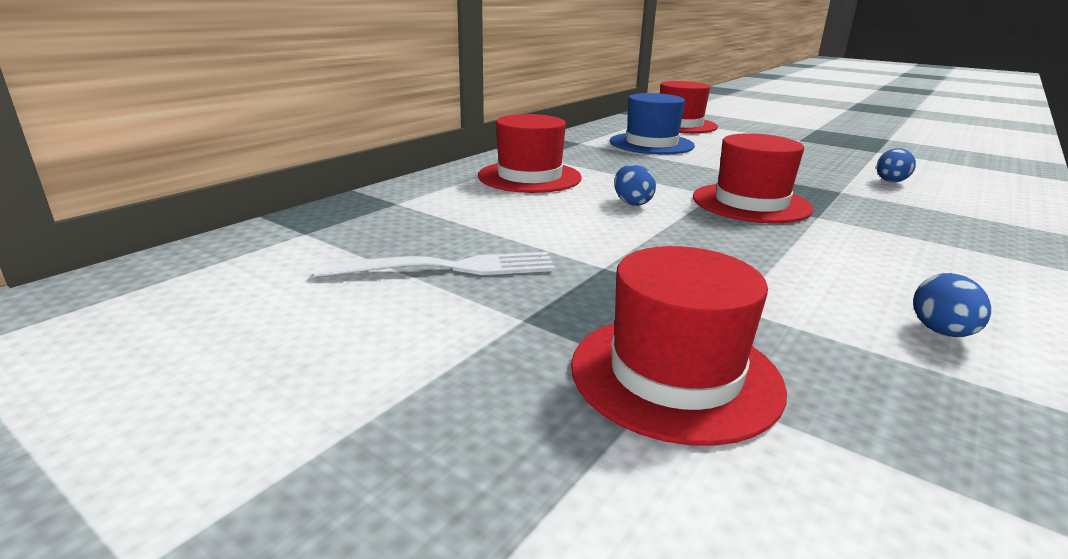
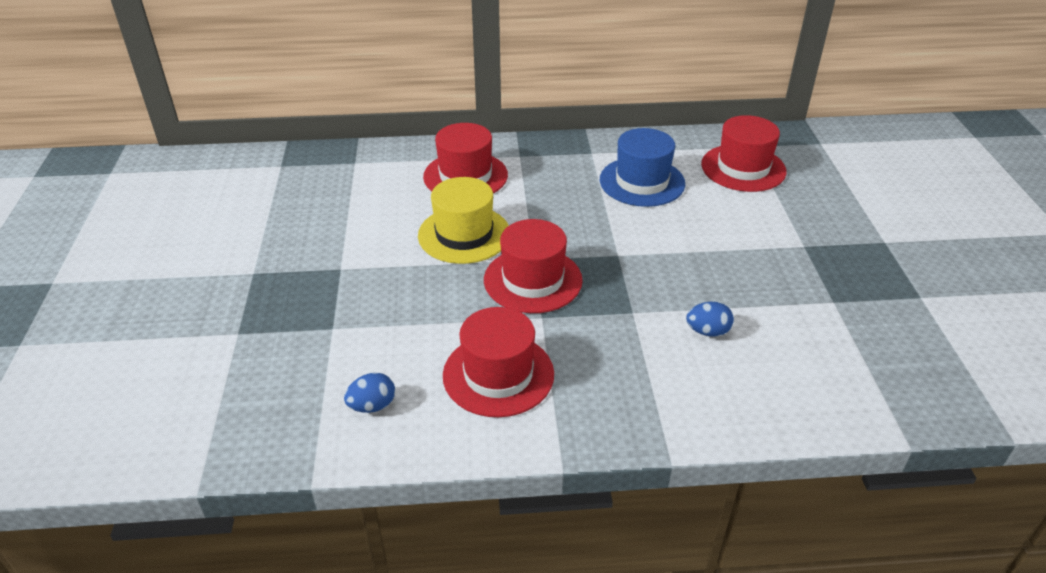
camera: 50 degrees right, 15 degrees up
(448, 268) = (284, 226): white fork -> none
(632, 203) = (464, 234): blue egg -> yellow hat
(675, 374) = (240, 333): red hat -> red hat (498, 374)

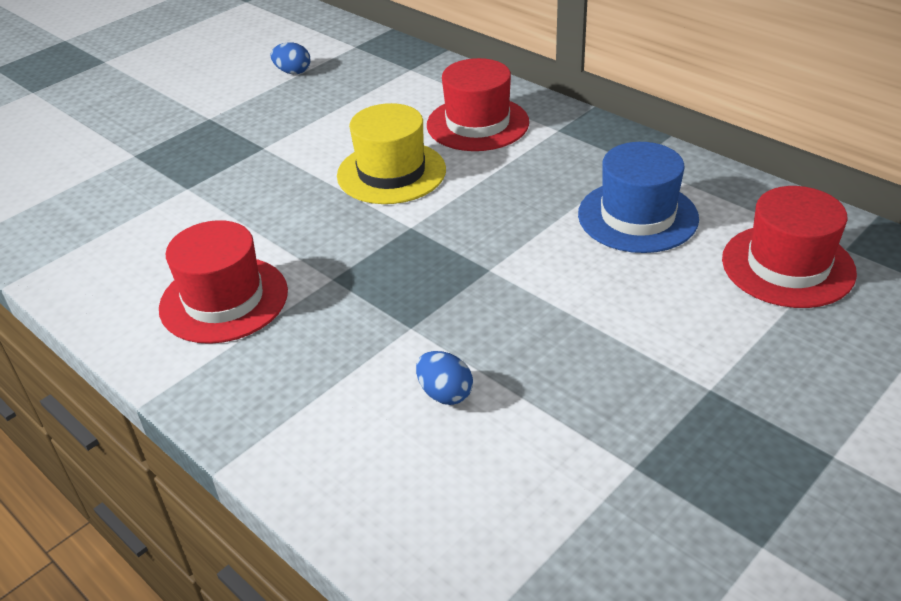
camera: 50 degrees right, 0 degrees up
(372, 406) = (116, 260): blue egg -> blue egg (293, 72)
(533, 280) = (378, 243): red hat -> none

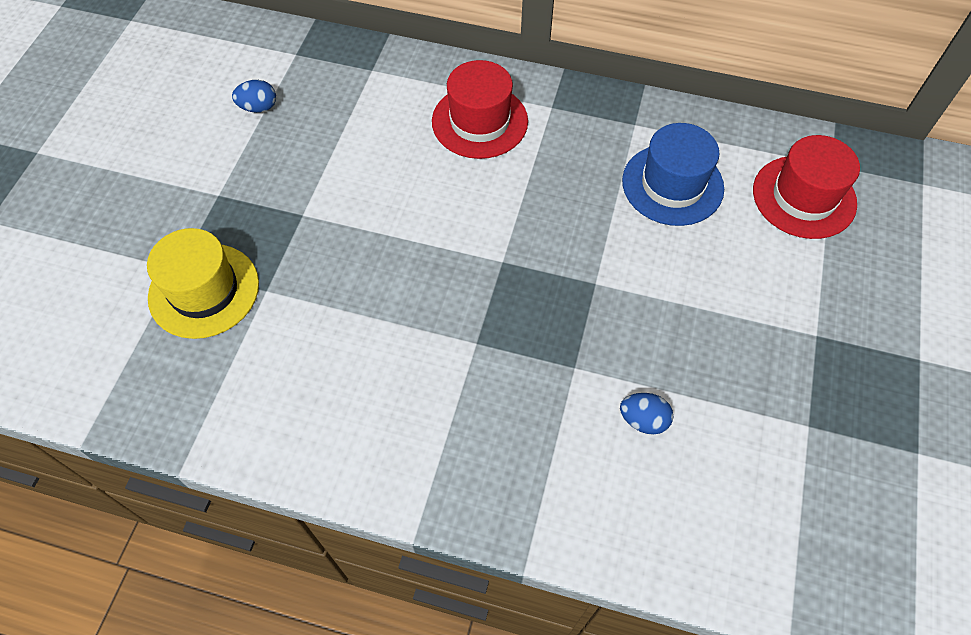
camera: 30 degrees left, 20 degrees up
(224, 299) = (401, 403): red hat -> none
(391, 172) = (444, 205): yellow hat -> yellow hat (204, 290)

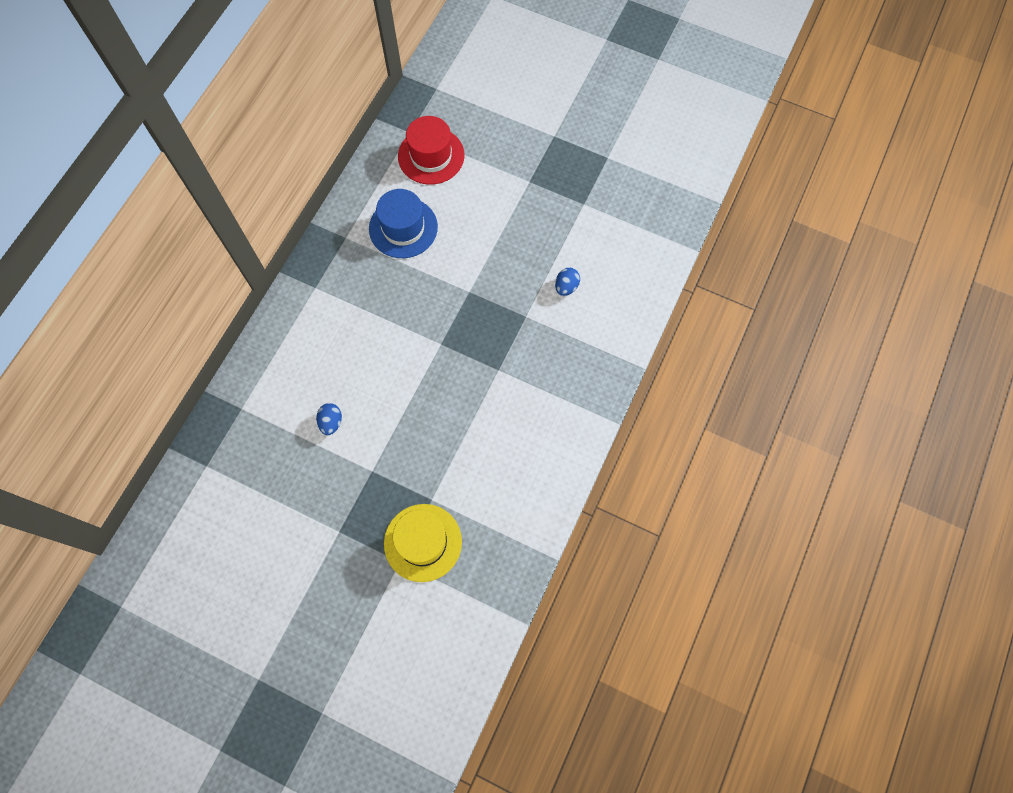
camera: 80 degrees left, 10 degrees up
(258, 107) = (258, 498): blue egg -> blue egg (331, 422)
(479, 121) = (316, 338): red hat -> none

